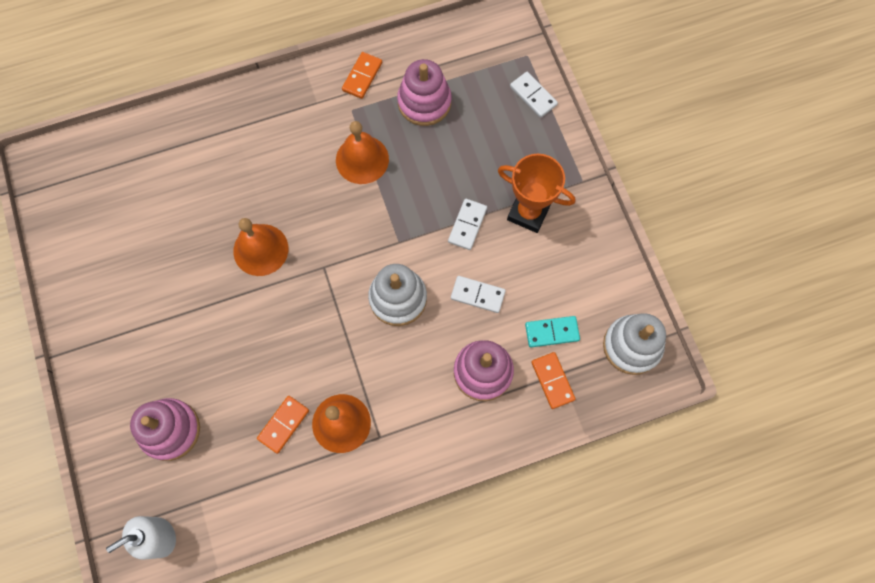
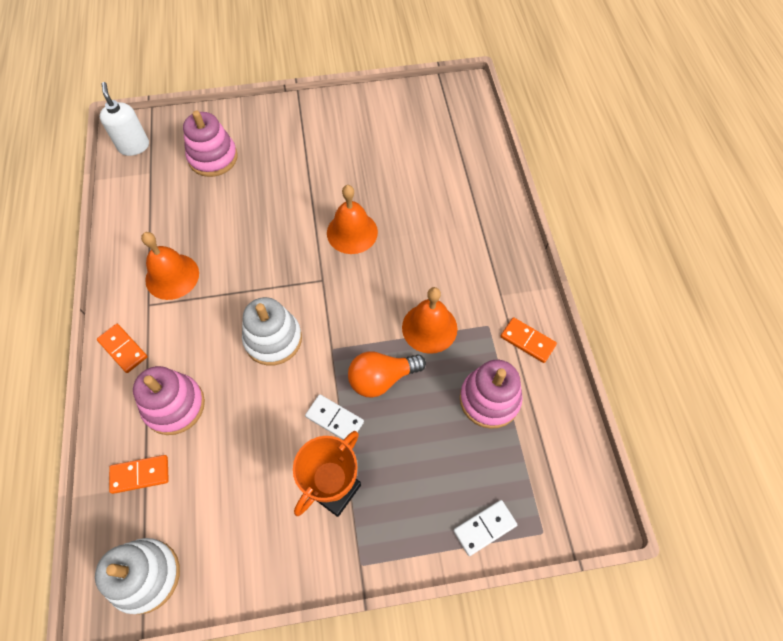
camera: 100 degrees right, 10 degrees down
(283, 424) = (187, 233): orange domino -> orange domino (123, 349)
(421, 192) = (381, 378): none -> orange light bulb
(477, 295) = (254, 415): white domino -> none
(552, 332) = (191, 485): turquoise domino -> none

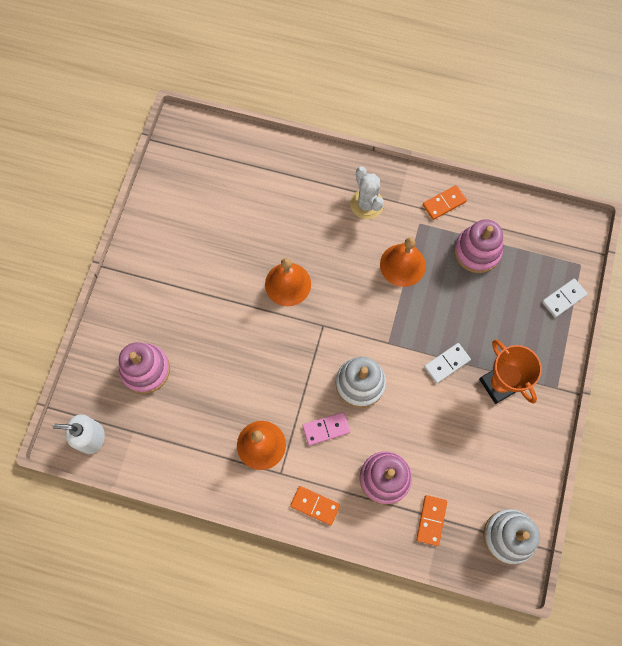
camera: 65 degrees left, 10 degrees up
(123, 349) = (315, 505): orange domino -> orange domino turned 45 degrees clockwise
(210, 327) = (326, 429): none -> pink domino
(381, 378) = (429, 317): orange light bulb -> none
(480, 266) = (366, 204): none -> white cactus
(484, 528) = (563, 298): white domino -> white domino turned 60 degrees clockwise

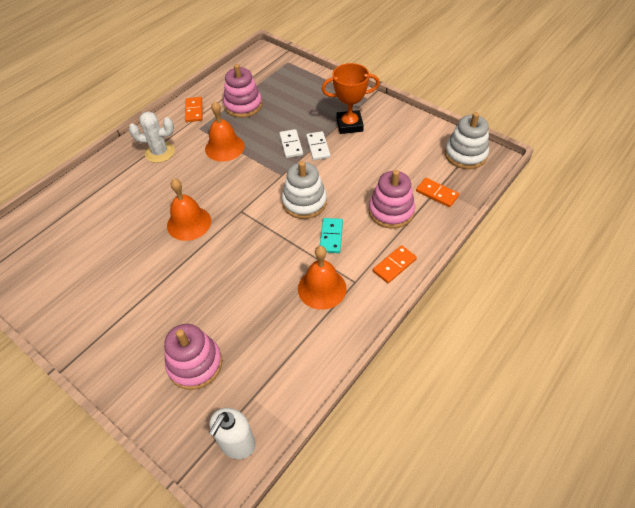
camera: 65 degrees left, 20 degrees down
(326, 429) = (331, 236): pink domino -> turquoise domino
(563, 298) = (306, 76): white domino -> white domino (291, 145)

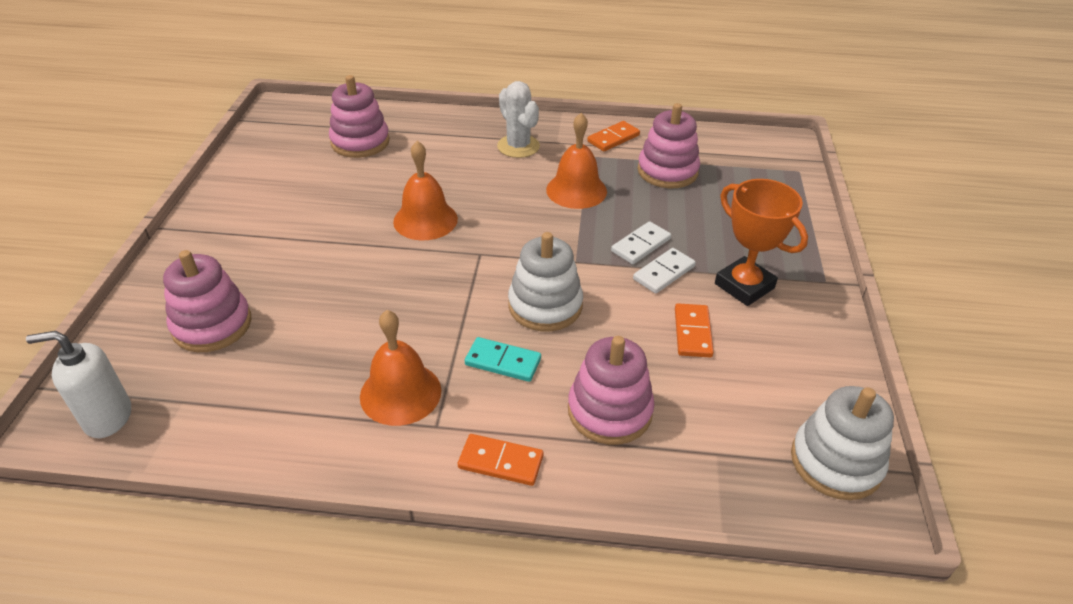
camera: 55 degrees right, 10 degrees down
(74, 225) = (360, 142): none -> pink stacking toy
(331, 236) = (503, 362): turquoise domino -> turquoise domino turned 45 degrees clockwise
(437, 194) = (701, 457): orange domino -> orange domino (692, 332)

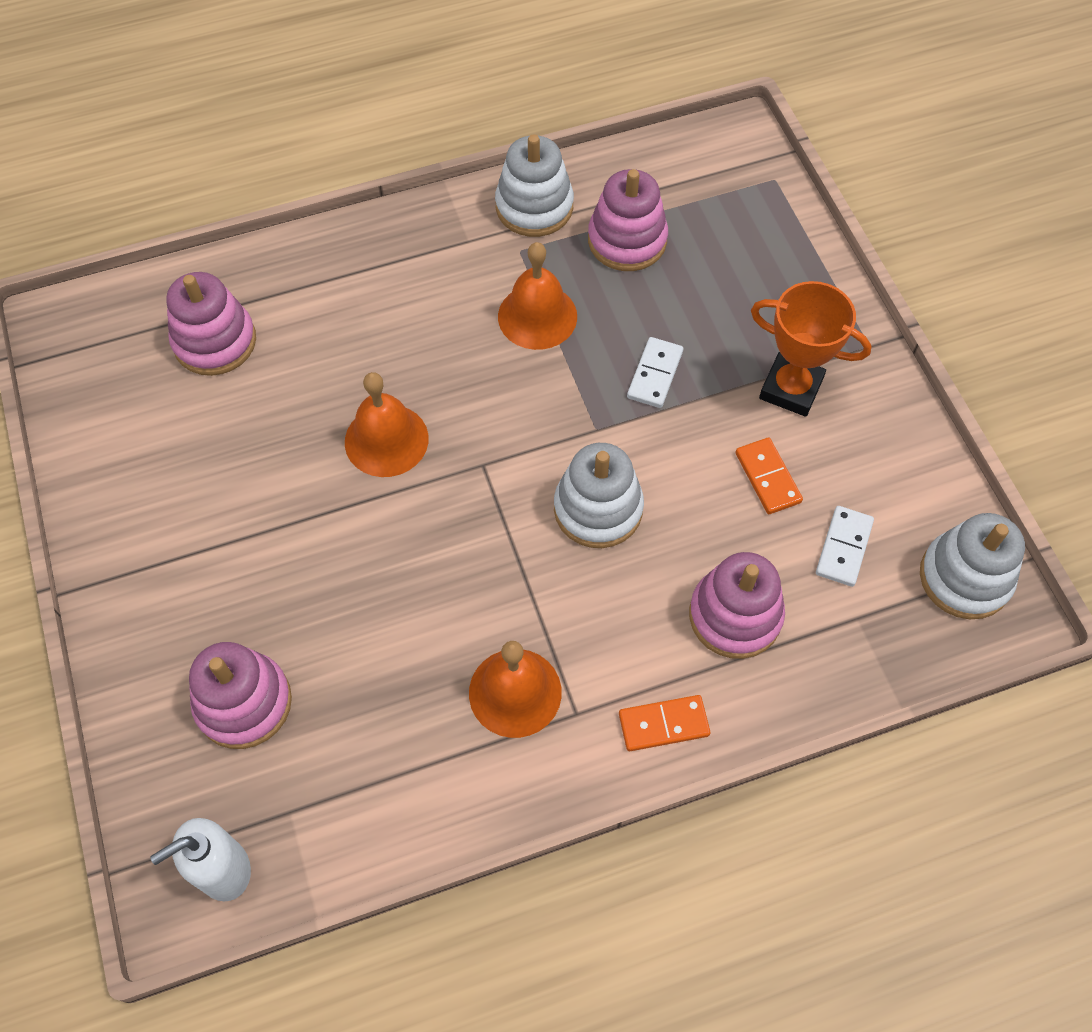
camera: 25 degrees left, 20 degrees up
(503, 362) = (596, 604): turquoise domino -> none
(518, 146) = (425, 268): white cactus -> none
(613, 138) = (534, 207): orange domino -> white stacking toy
(664, 273) = (699, 406): white domino -> white domino (844, 547)

